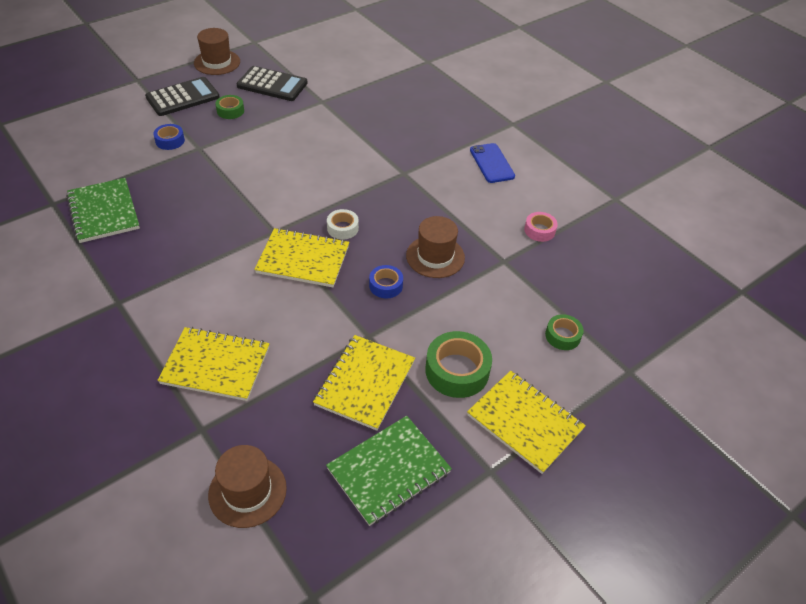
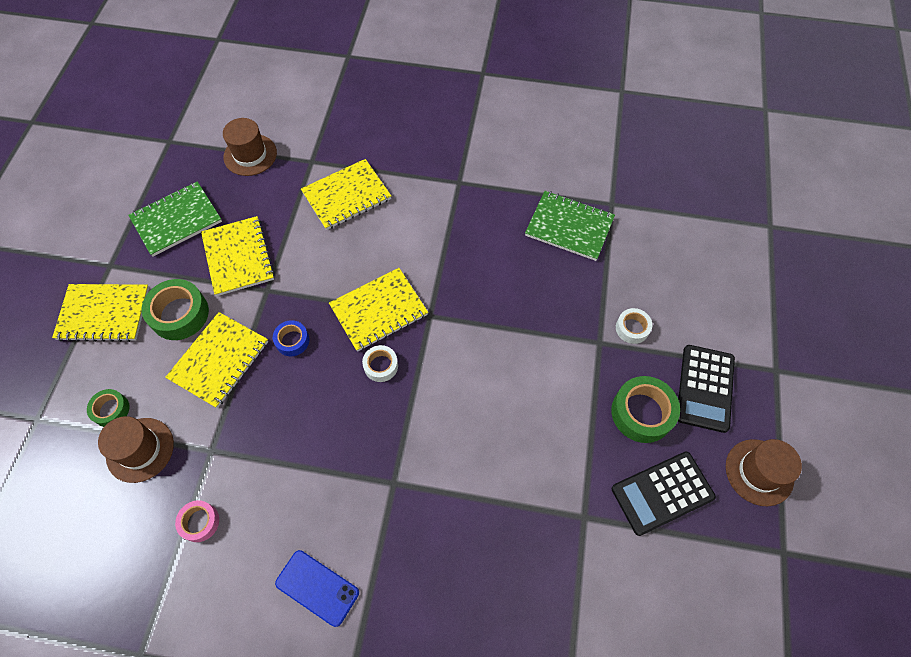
camera: 140 degrees right, 15 degrees up
(170, 141) = (632, 328): blue tape -> white tape
(230, 111) = (642, 413): green tape -> green tape, size x1.73
(389, 471) = (176, 220): green notebook -> green notebook turned 45 degrees clockwise
(435, 256) = (276, 403): brown hat -> brown hat (140, 450)
(452, 311) = (219, 360): none -> yellow notebook

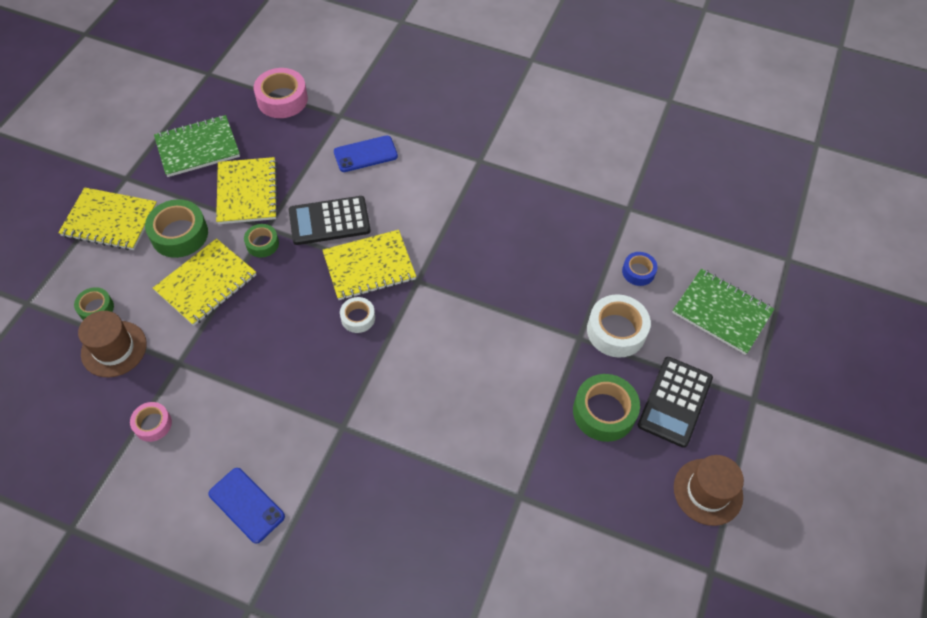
camera: 10 degrees right, 5 degrees down
(250, 155) = (282, 99): brown hat -> pink tape
(266, 308) = (262, 244): none -> green tape
(292, 341) = (279, 278): blue tape -> blue tape (638, 272)
(347, 196) = (365, 154): yellow notebook -> blue phone
(569, 227) = (579, 223): green notebook -> green notebook (721, 312)
(632, 328) = (616, 331): white tape -> white tape, size x1.73
(662, 493) = (603, 491): black calculator -> black calculator (329, 221)

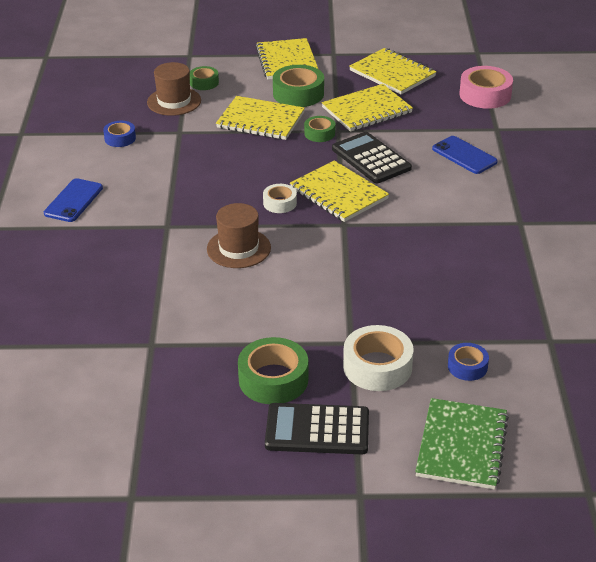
camera: 70 degrees right, 20 degrees down
(153, 424) = (120, 138): pink tape -> blue tape
(197, 147) = (392, 73): green notebook -> yellow notebook
(708, 491) = (222, 477): brown hat -> brown hat (238, 248)

